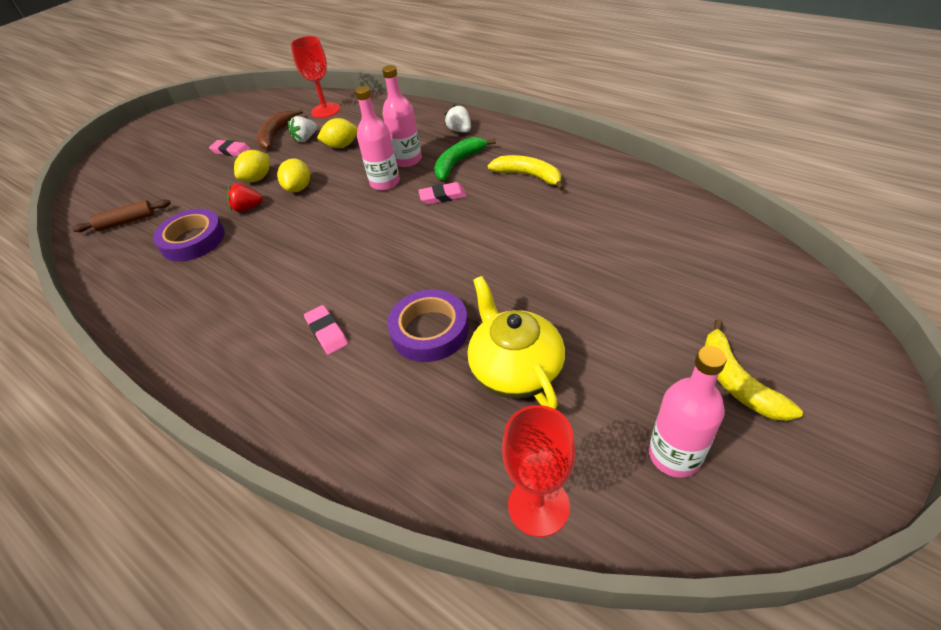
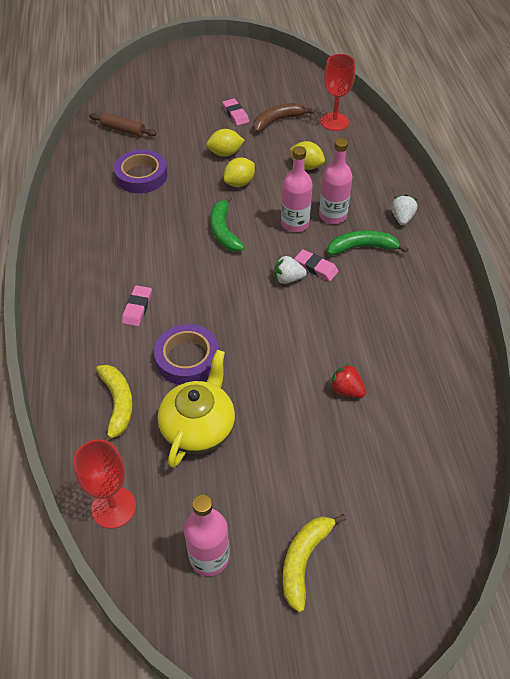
camera: 40 degrees right, 5 degrees up
(247, 208) = (194, 175): red strawberry -> red strawberry (346, 390)
(305, 138) = (292, 140): white strawberry -> white strawberry (288, 279)
(331, 225) = (224, 231): none -> green banana
(528, 176) = (394, 300): yellow banana -> yellow banana (118, 404)

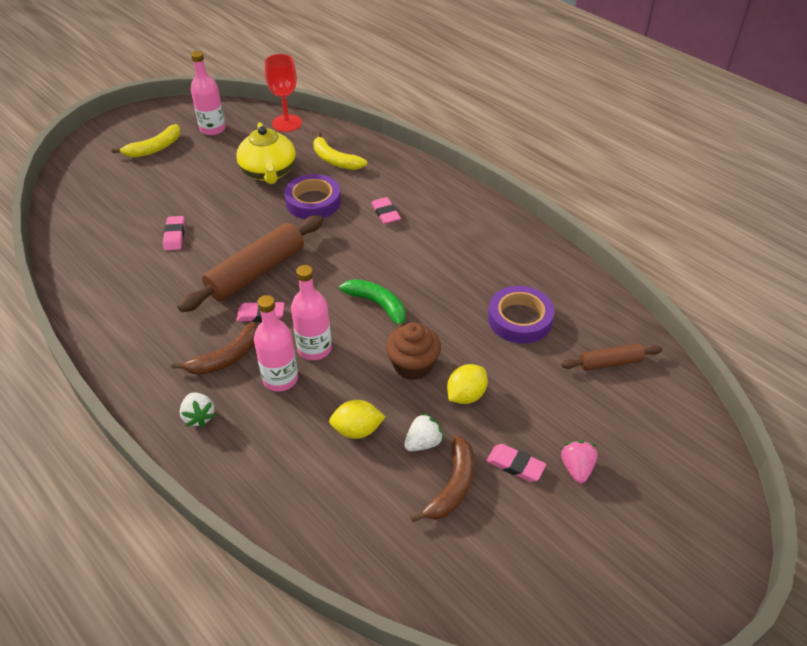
camera: 145 degrees right, 5 degrees down
(206, 100) = (576, 468): none -> pink strawberry
(239, 183) = (413, 365): yellow lemon -> brown cupcake
(288, 279) = (280, 292): white strawberry -> white strawberry (423, 443)
(295, 307) = (256, 272): none -> brown rolling pin
(304, 560) = (154, 148): yellow banana -> yellow banana turned 60 degrees clockwise
(334, 122) = (376, 533): red goblet -> none
(346, 390) = (174, 235): red strawberry -> pink eraser
(362, 247) = (226, 358): green banana -> brown banana

